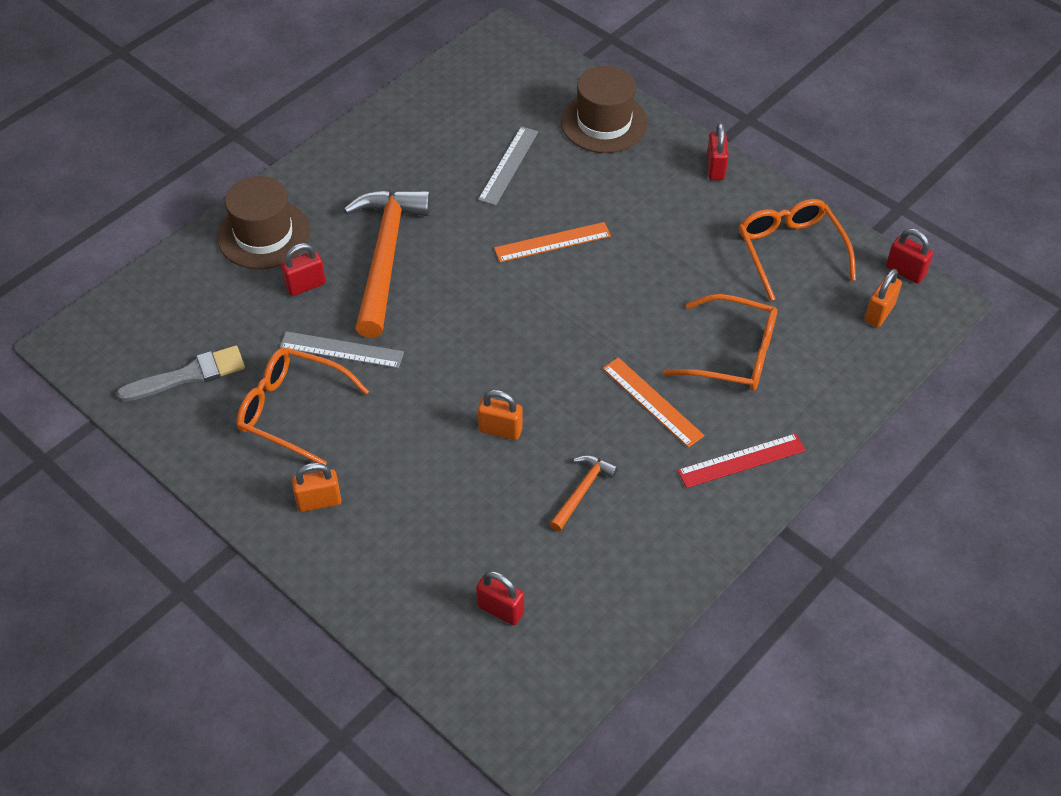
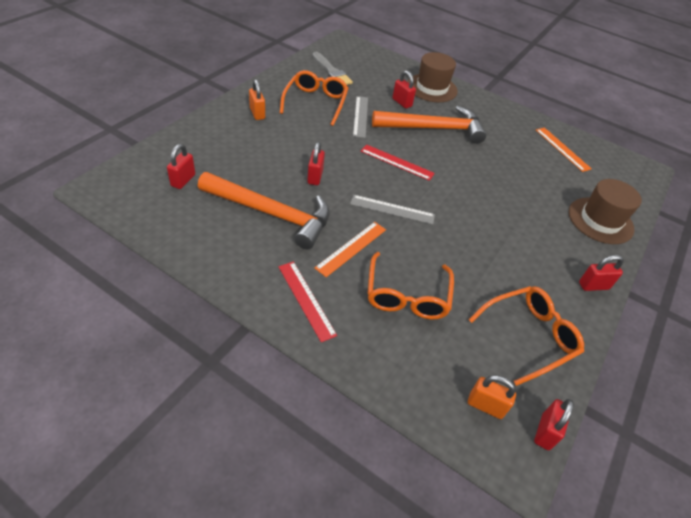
camera: 75 degrees right, 5 degrees down
(470, 320) = (397, 162): none -> red ruler
(500, 430) = (315, 177): orange padlock -> red padlock
(509, 165) = (532, 175): grey ruler -> grey ruler (392, 209)
(552, 242) = (475, 196): orange ruler -> orange ruler (562, 149)
(582, 491) = (271, 214): orange hammer -> orange hammer, size x2.21

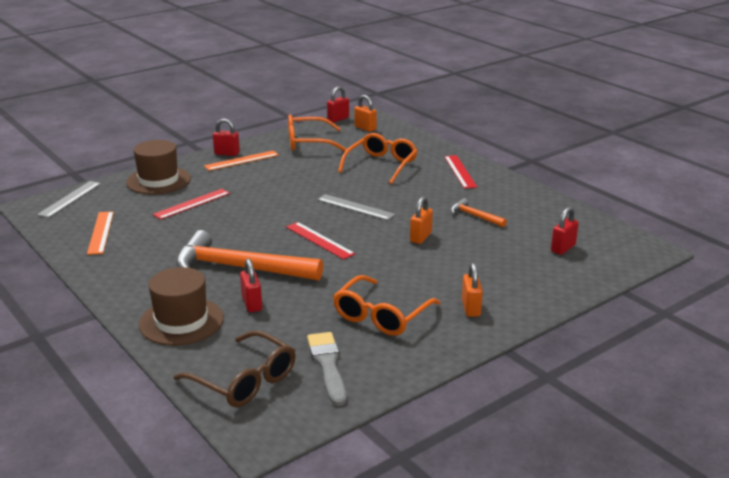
camera: 155 degrees left, 20 degrees down
(271, 214) = (475, 216): orange hammer -> orange hammer, size x0.45
(315, 177) = (420, 237): red padlock -> orange padlock
(351, 248) = (410, 190): orange ruler -> orange ruler (241, 160)
(360, 116) = (327, 291): grey ruler -> grey ruler (70, 199)
(369, 61) = (244, 380): none -> brown glasses
(535, 191) = (192, 204): none -> red ruler

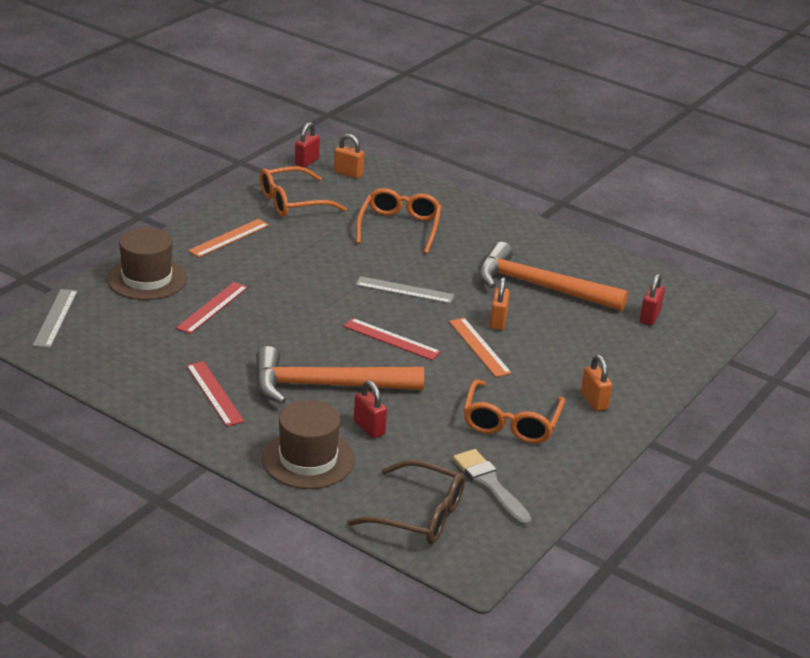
camera: 20 degrees left, 5 degrees up
(100, 232) = (131, 360): orange ruler -> orange ruler (479, 347)
(227, 153) = (203, 229): red padlock -> none
(460, 171) = (493, 227): red ruler -> red ruler (215, 393)
(475, 216) = (540, 287): orange hammer -> orange hammer, size x2.21

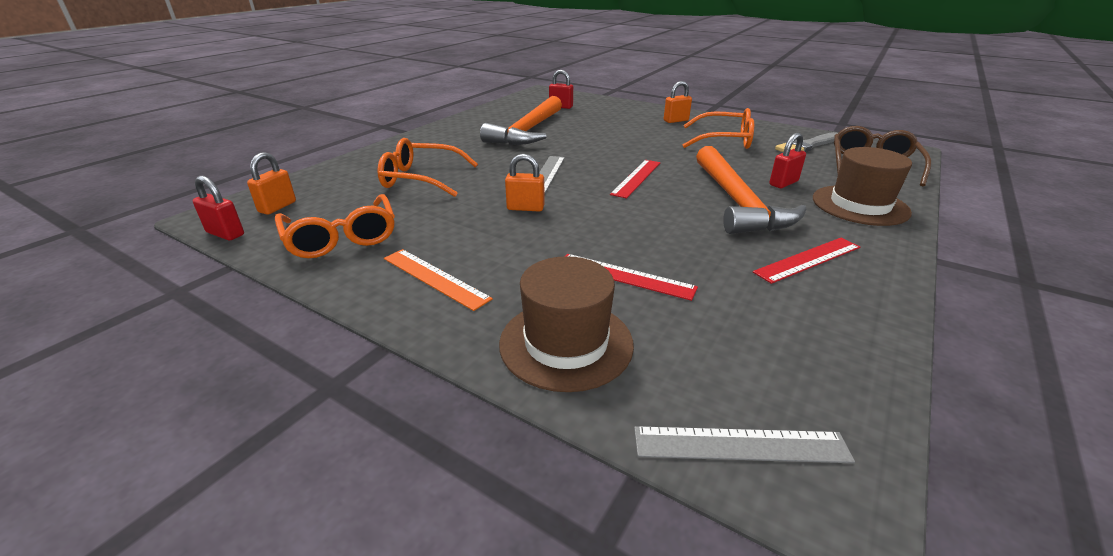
camera: 90 degrees left, 0 degrees up
(479, 347) = (628, 149): orange ruler -> none
(498, 321) = (586, 143): orange padlock -> orange padlock (525, 208)

